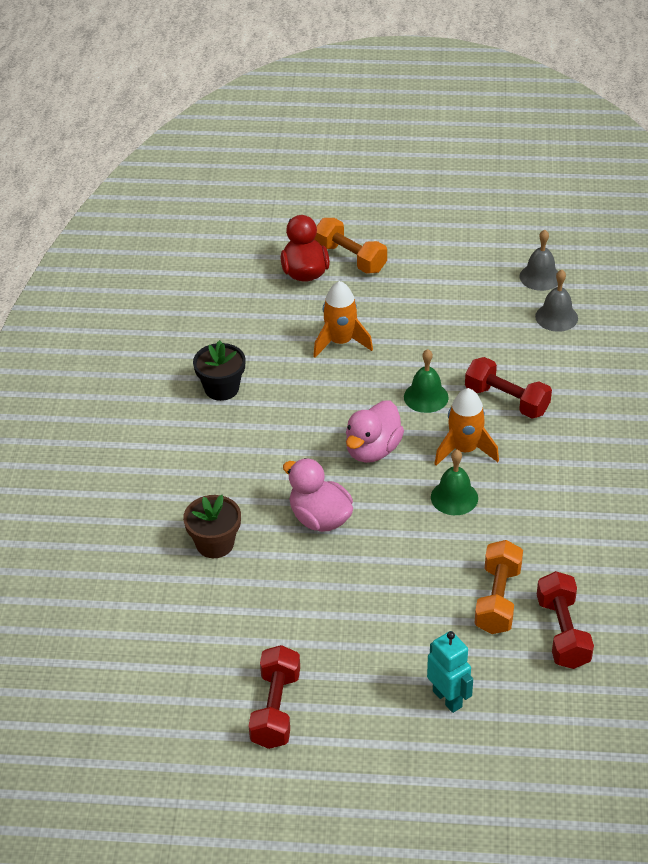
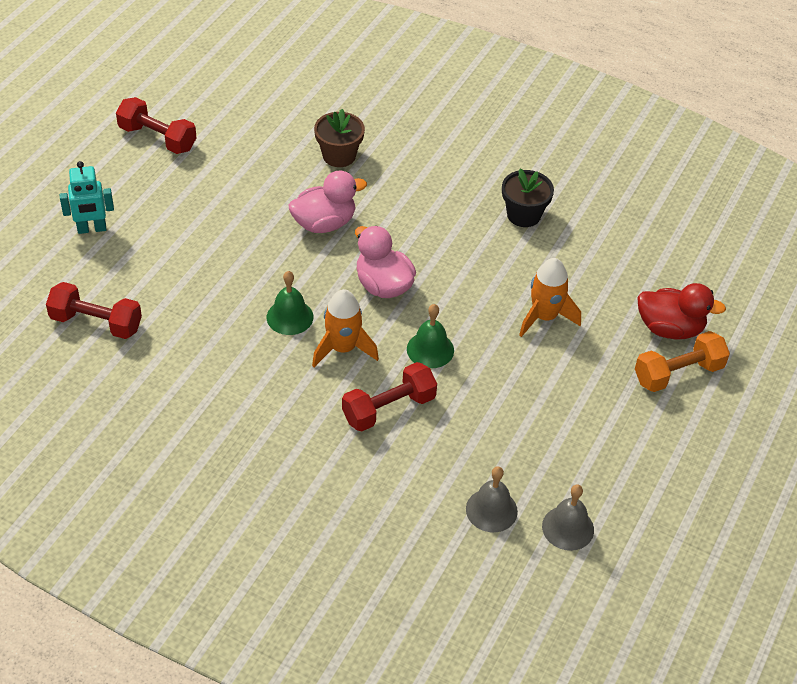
camera: 110 degrees right, 5 degrees up
(498, 599) = (159, 297): orange dumbbell -> none

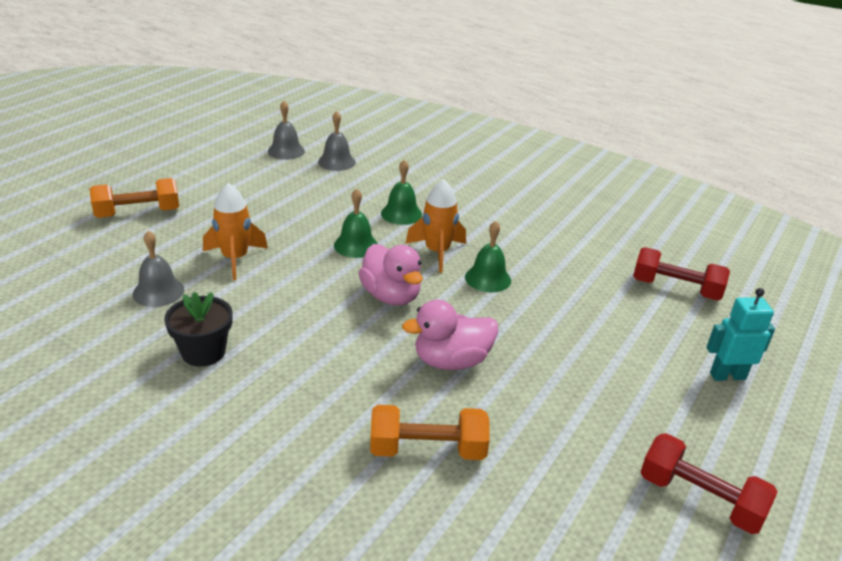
camera: 175 degrees left, 15 degrees down
(339, 156) = (427, 450): brown flower pot -> orange dumbbell
(389, 408) = (401, 214): red dumbbell -> green bell
(593, 270) = (158, 292): none -> grey bell
(670, 328) = (118, 241): red duck -> none

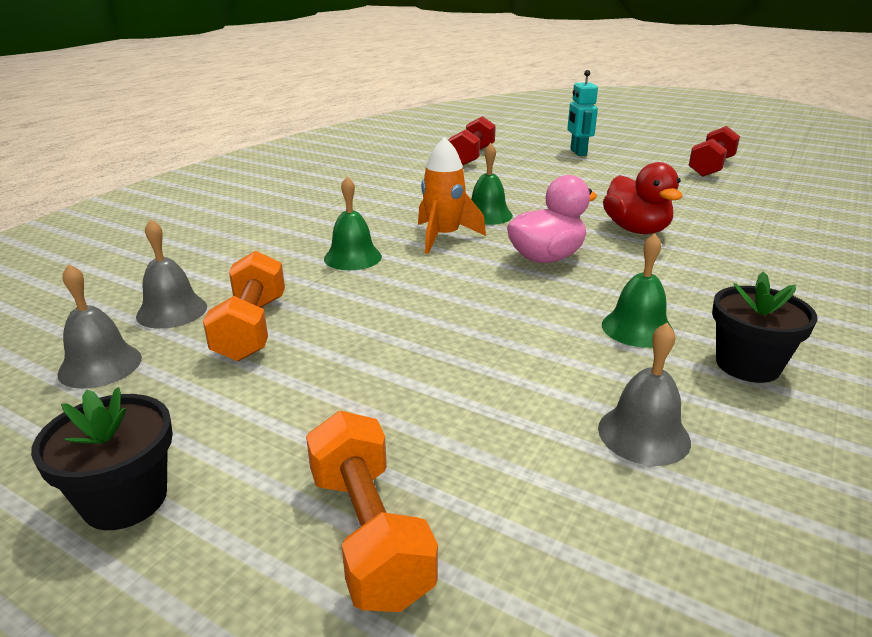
camera: 90 degrees left, 5 degrees down
(186, 166) = (125, 499): none -> black flower pot
(235, 259) = (511, 371): orange rocket -> none
(356, 245) = (441, 282): green bell -> green bell (637, 328)
(427, 450) = (761, 237): orange dumbbell -> orange dumbbell (252, 328)
(451, 361) = (636, 230): pink duck -> red duck

